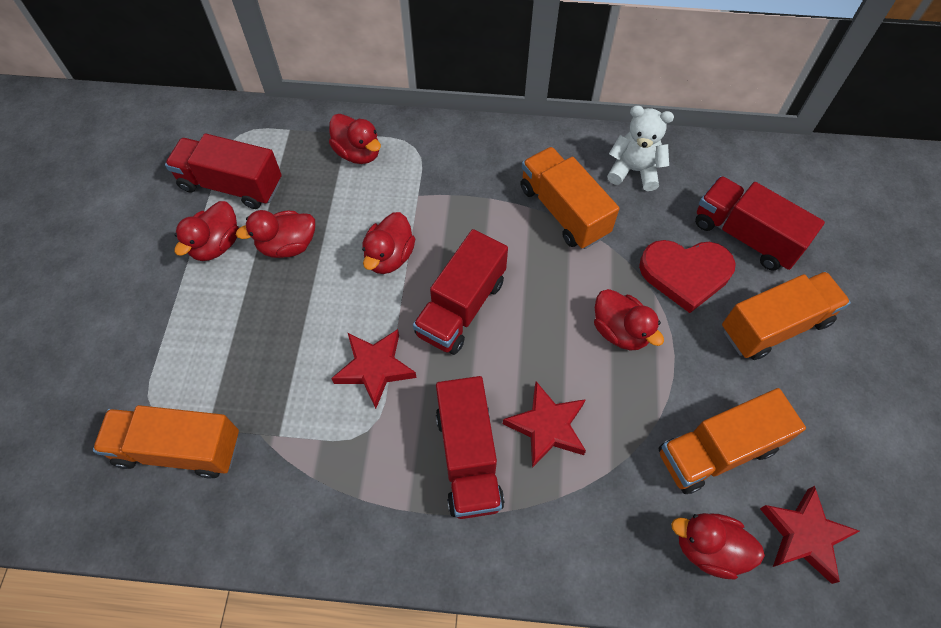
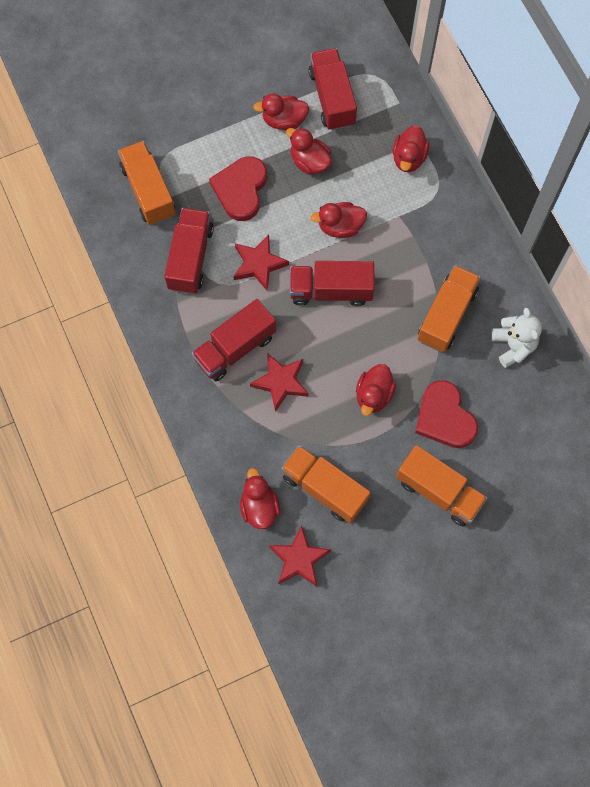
camera: 60 degrees right, 10 degrees up
(264, 336) = (241, 189): none -> red heart
(745, 236) = (503, 445): red truck -> red truck (190, 258)

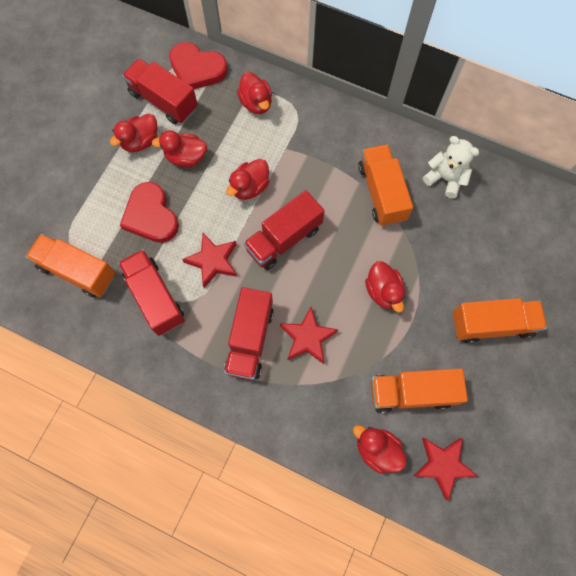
camera: 40 degrees left, 0 degrees up
(444, 417) = (446, 267): red heart -> red heart (197, 69)

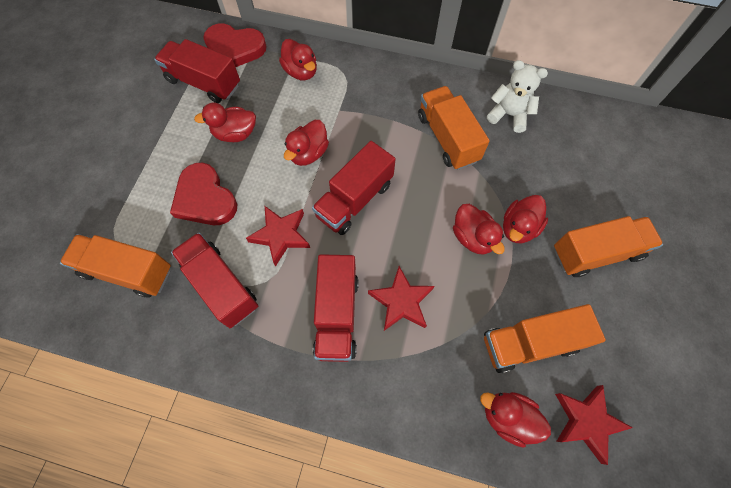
camera: 10 degrees left, 5 degrees down
(140, 142) = (184, 125): red duck -> red duck (518, 228)

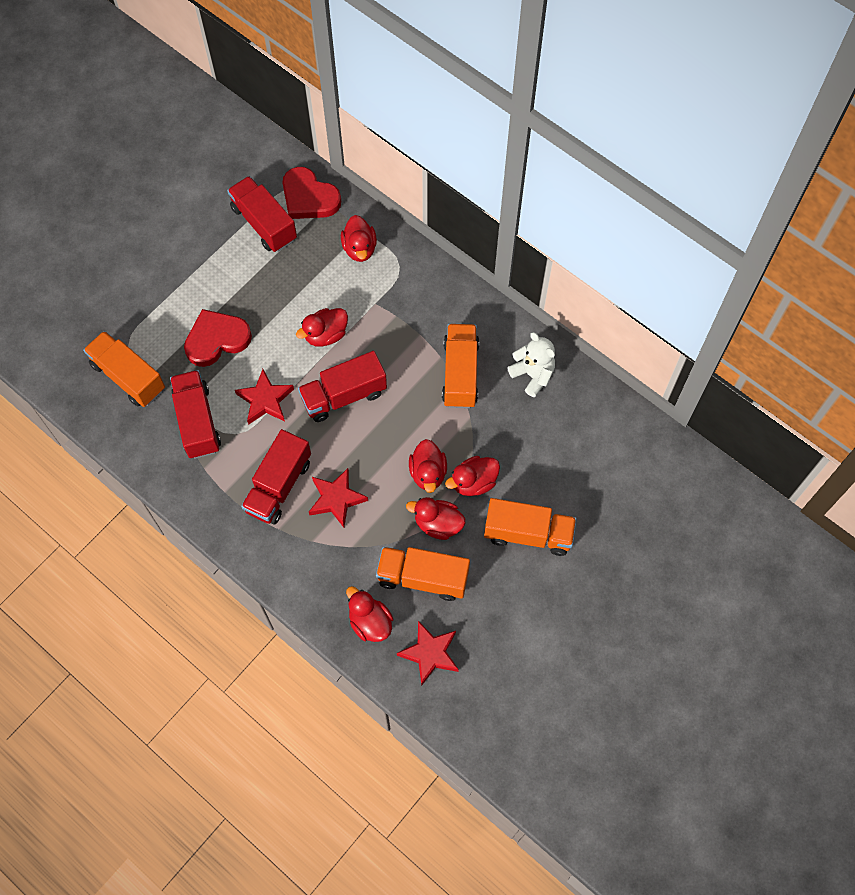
camera: 25 degrees right, 0 degrees up
(205, 198) = (216, 339): red heart -> red heart turned 75 degrees clockwise
(235, 134) = (269, 288): red duck -> red duck (438, 524)

